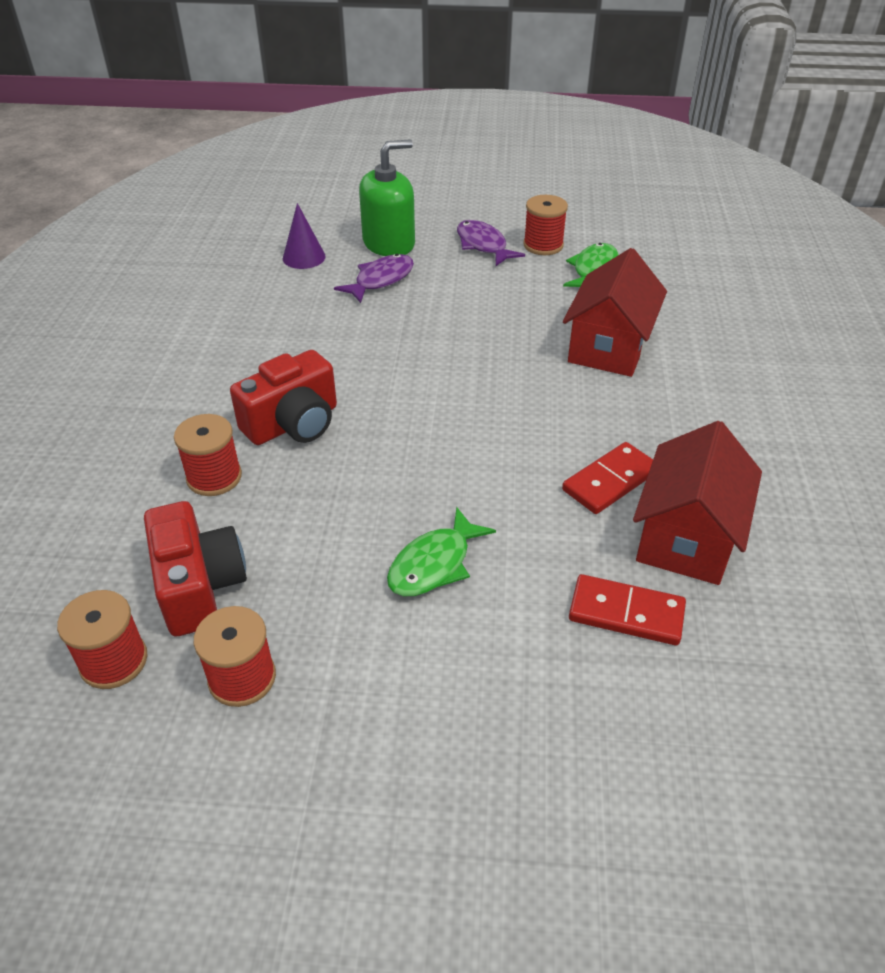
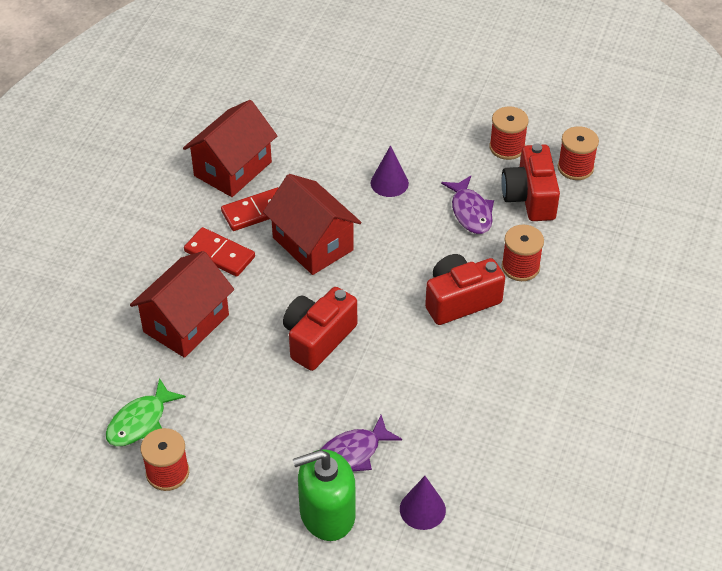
camera: 165 degrees left, 5 degrees up
(434, 564) = (389, 183): green fish -> purple cone
(454, 358) = (318, 338): none -> red camera
(483, 245) = (229, 487): purple fish -> purple fish (470, 212)
(509, 454) = (313, 244): none -> red house
(626, 613) = (293, 138): red domino -> red domino (219, 254)

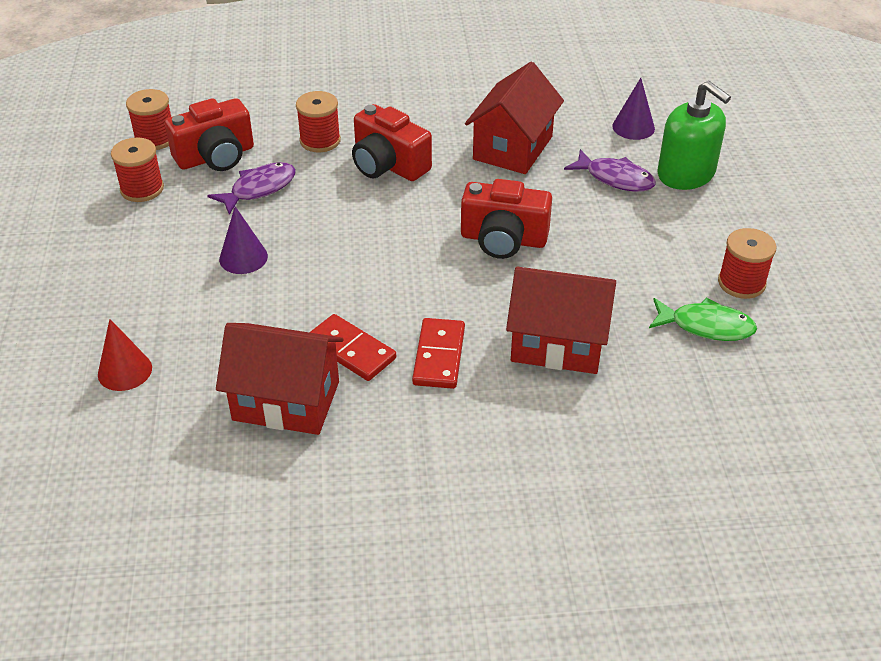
camera: 115 degrees left, 5 degrees down
(310, 104) = (125, 371): none -> red cone
(313, 244) = (374, 286): red house -> red house (512, 148)

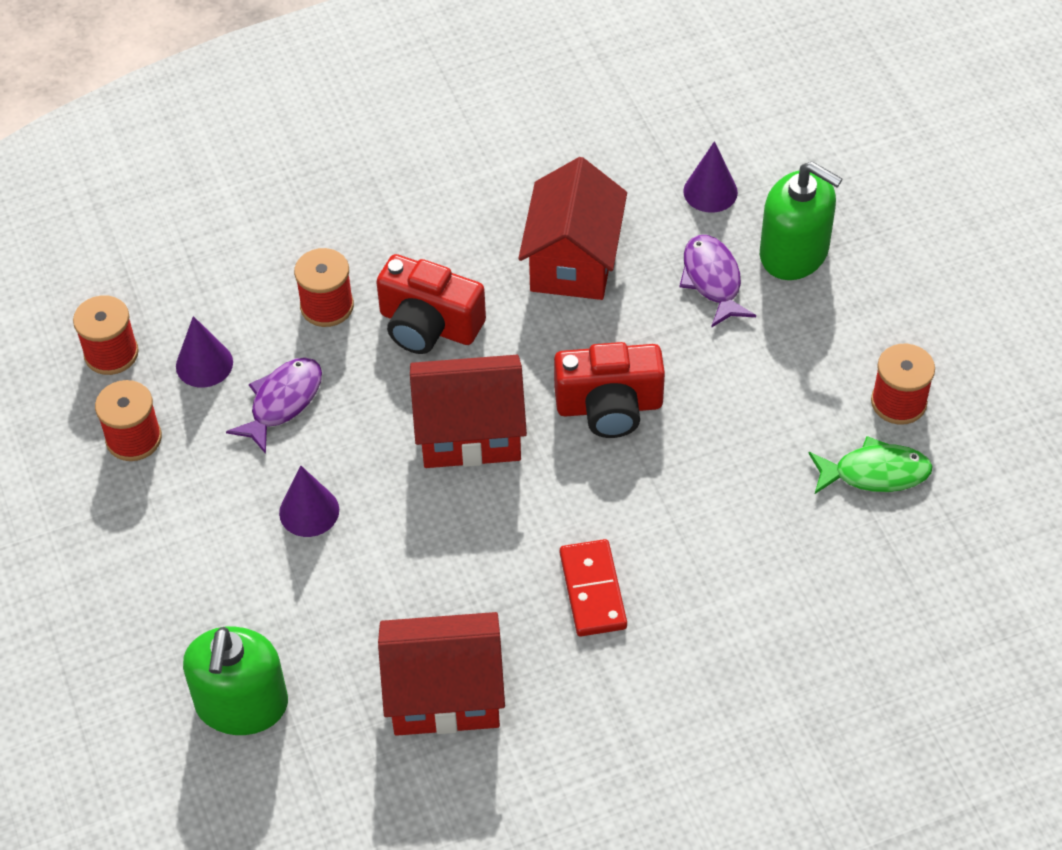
camera: 15 degrees left, 10 degrees up
(125, 371) = (242, 704): red cone -> green soap dispenser
(216, 156) = (204, 364): red camera -> purple cone
(351, 350) = (490, 609): red domino -> none
(558, 343) = (719, 539): red house -> red house (470, 433)
(615, 178) = (712, 280): purple fish -> purple fish turned 120 degrees counterclockwise

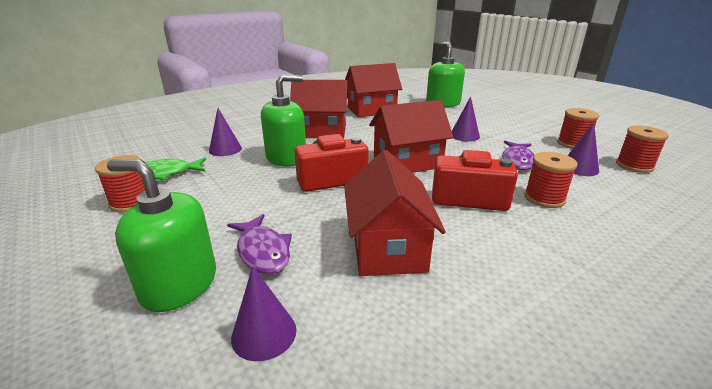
camera: 165 degrees right, 25 degrees down
(592, 590) = (321, 131): red domino -> red house
(674, 488) = (286, 158): none -> green soap dispenser
(788, 543) = (225, 149): none -> purple cone

